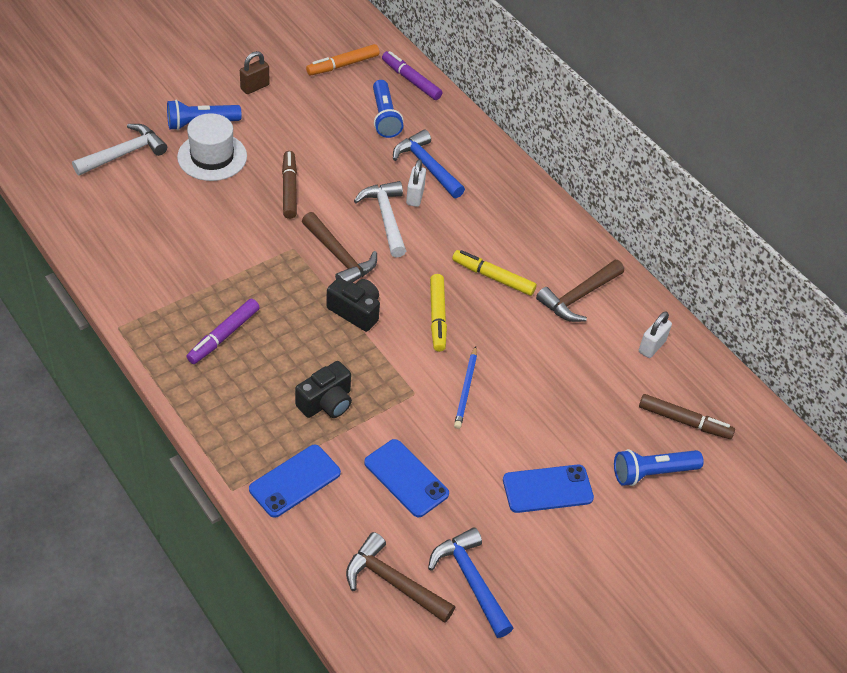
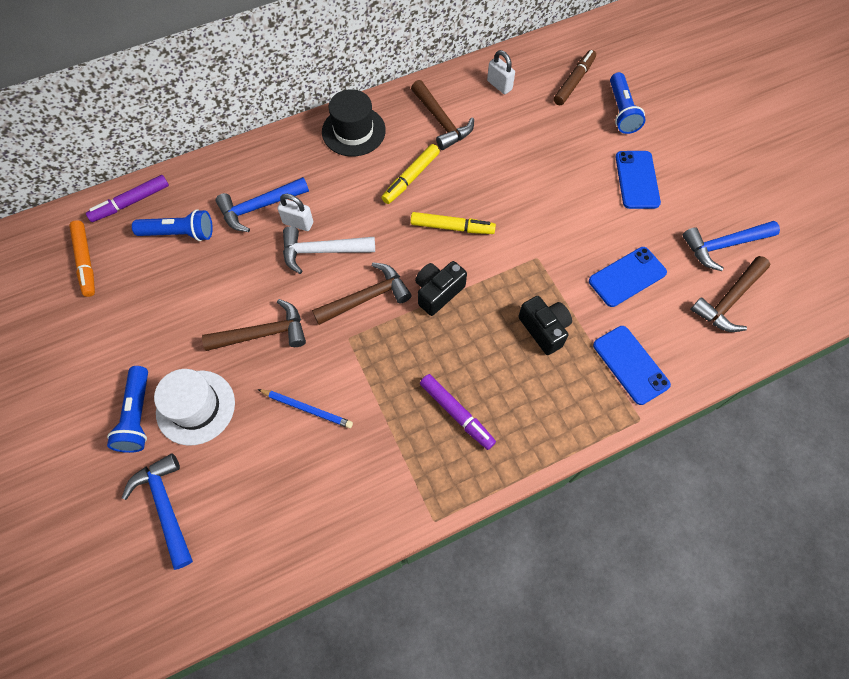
camera: 75 degrees left, 15 degrees up
(124, 153) = (165, 506): white hammer -> blue hammer
(255, 87) = (93, 353): brown padlock -> none
(289, 189) = (264, 333): brown marker -> brown hammer
(466, 389) = (535, 218): blue pencil -> blue pencil (307, 408)
(542, 224) = (353, 131): none -> black hat

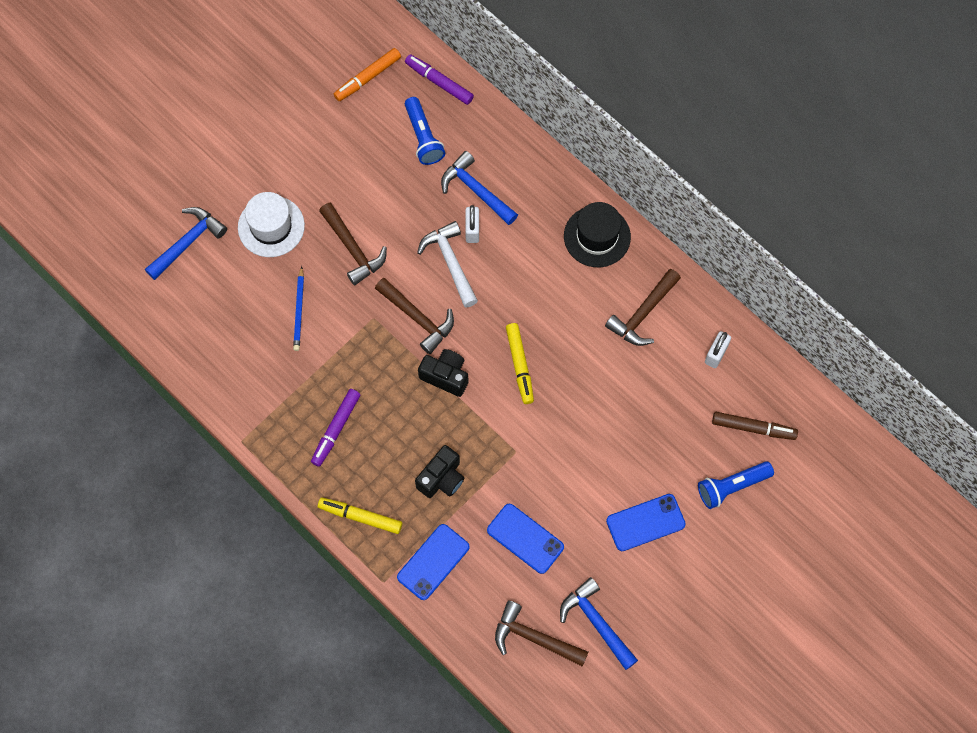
camera: 70 degrees right, 5 degrees up
(137, 415) = (249, 187): blue flashlight -> none
(411, 178) = (562, 309): yellow marker -> yellow marker (360, 517)

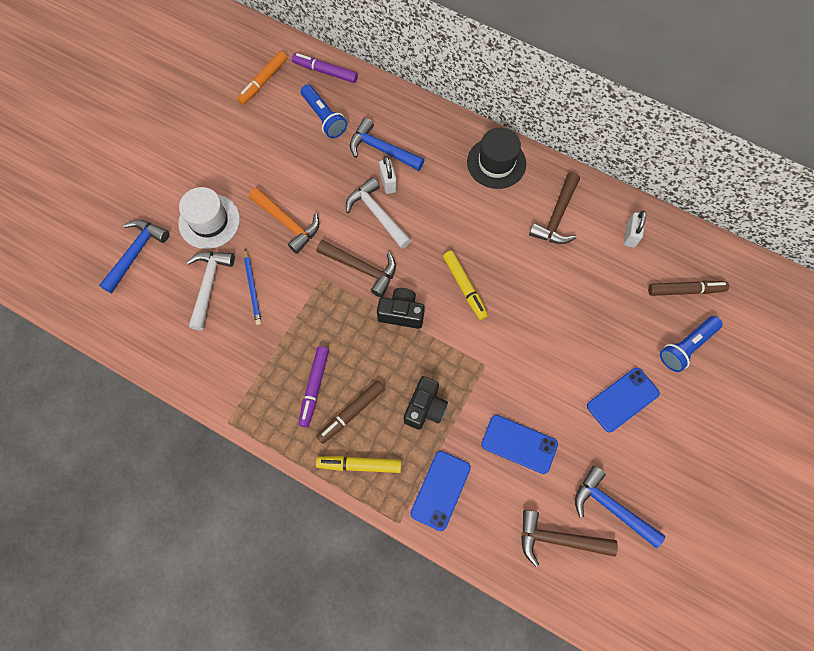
camera: 15 degrees left, 0 degrees up
(255, 295) = (209, 284): none -> white hammer
(353, 249) = (288, 223): brown hammer -> orange hammer
(366, 464) = (351, 413): none -> brown marker

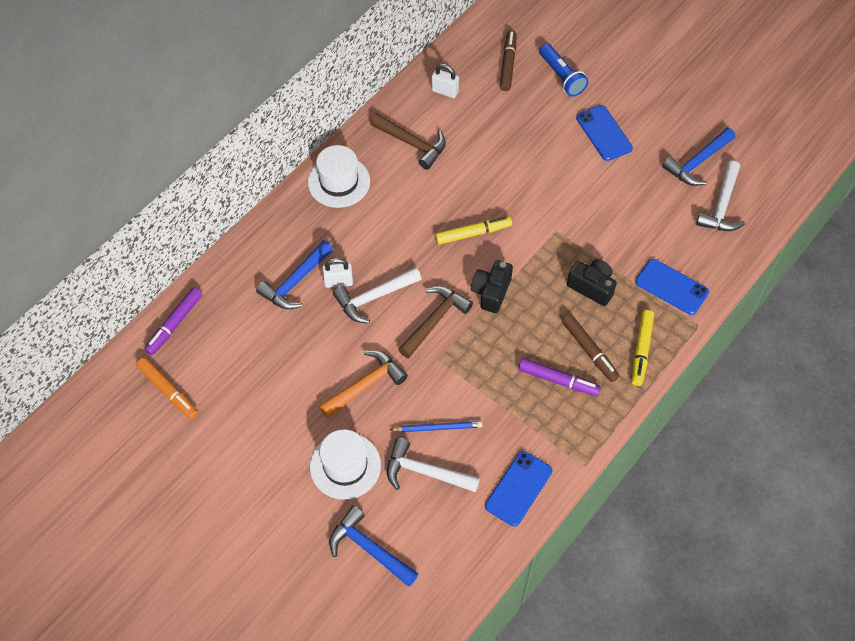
camera: 80 degrees left, 10 degrees down
(324, 117) = (238, 333): blue flashlight -> none
(496, 163) = (339, 182): black hat -> white hat
(519, 444) = (635, 218): blue phone -> blue phone (518, 488)
(558, 539) = (721, 206): brown hammer -> white hammer

